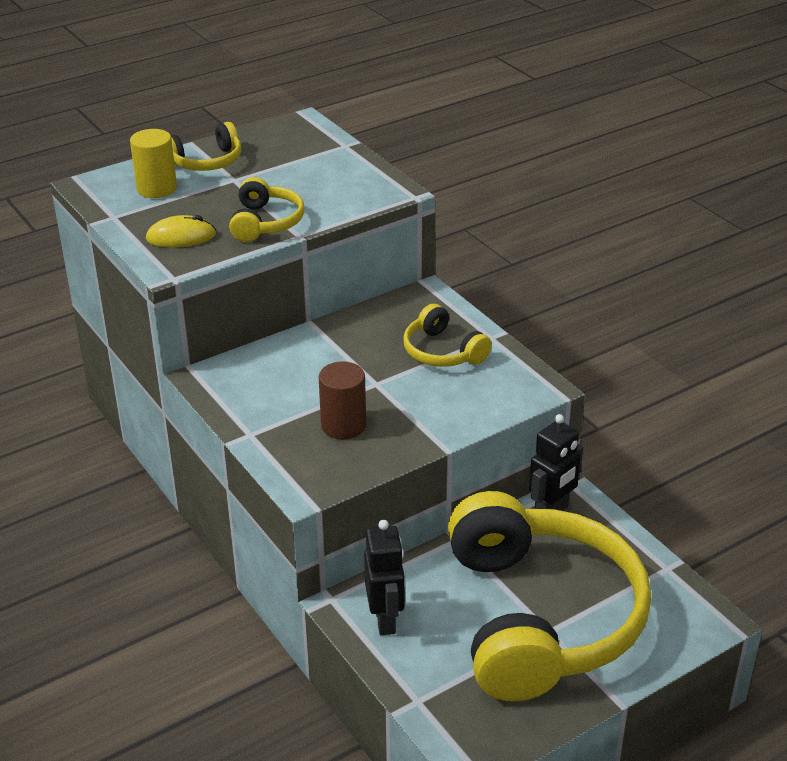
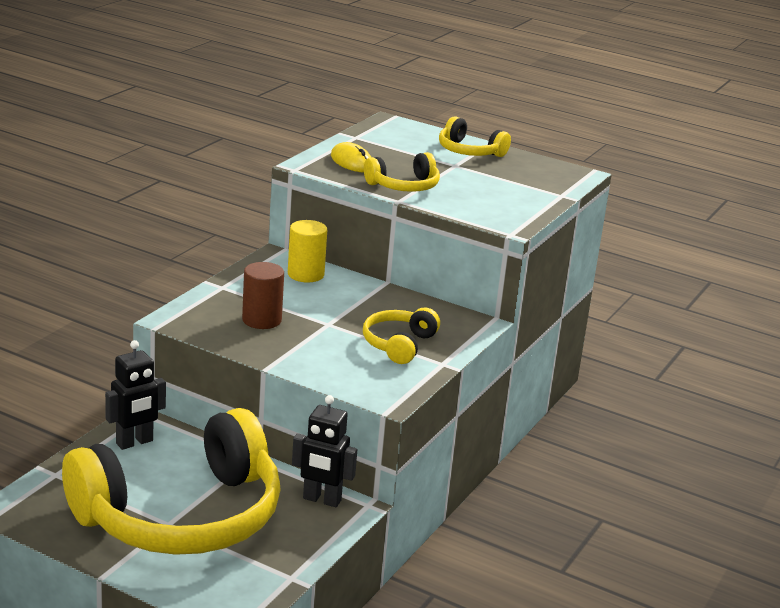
camera: 60 degrees right, 10 degrees down
(157, 188) = (410, 143): yellow cylinder -> yellow cylinder (305, 274)

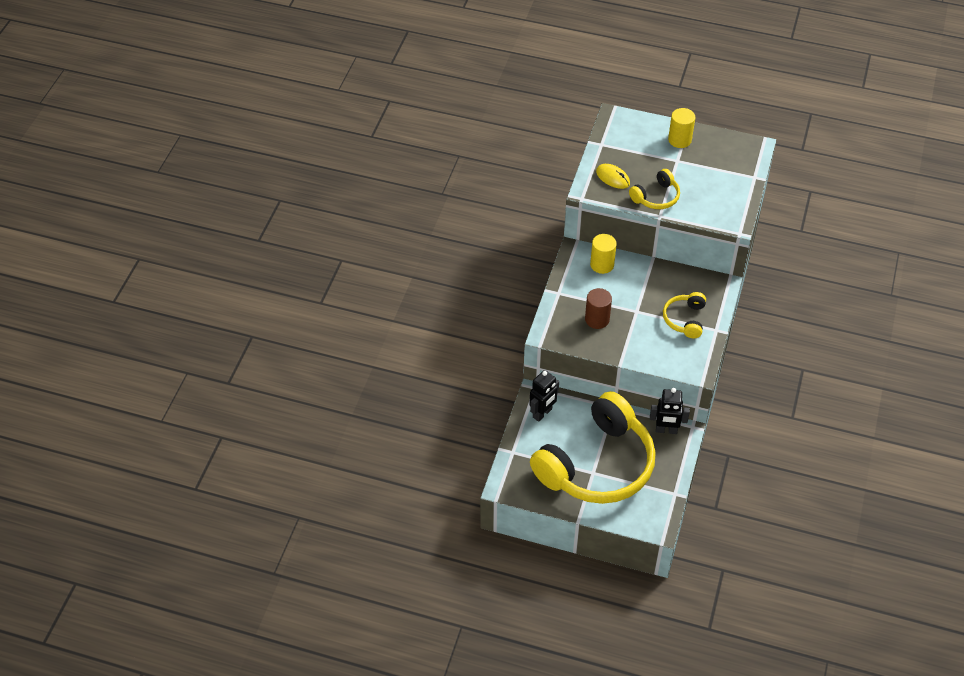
camera: 10 degrees left, 25 degrees up
(469, 151) = (679, 140): yellow headphones -> yellow cylinder

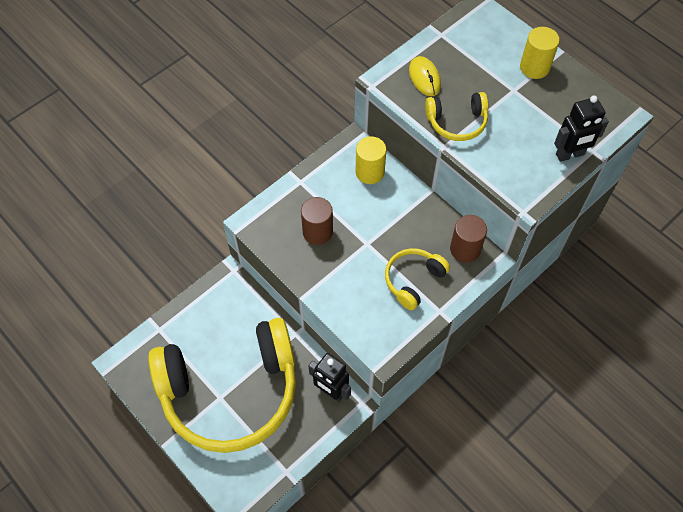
camera: 30 degrees right, 10 degrees up
(542, 413) = (219, 303): black robot -> black robot (570, 155)
(704, 284) = (465, 249): none -> brown cylinder

